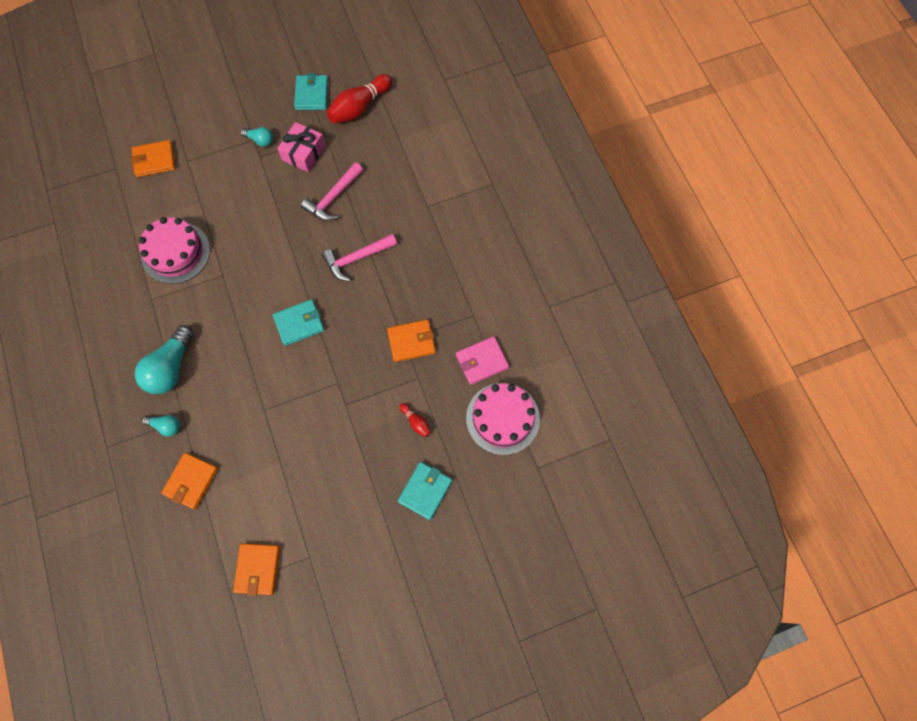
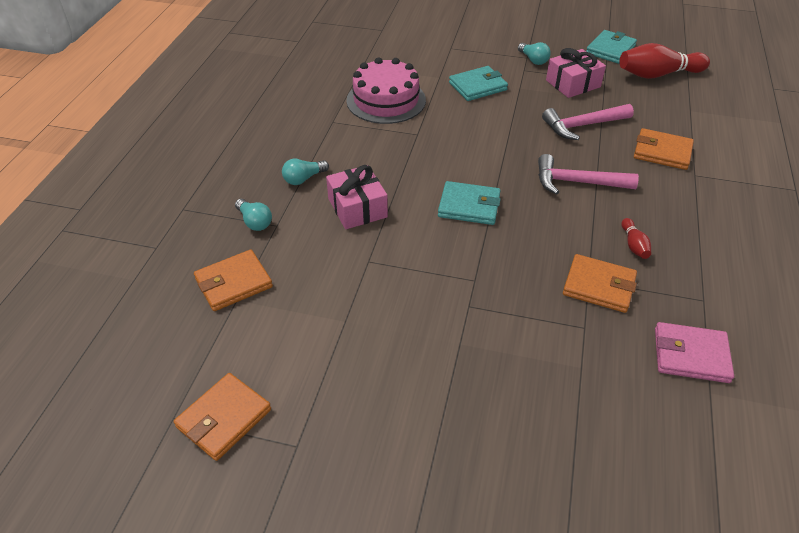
camera: 35 degrees right, 25 degrees down
(154, 160) = (421, 37): orange wallet -> orange wallet (662, 152)
(171, 368) = (303, 179): turquoise light bulb -> turquoise light bulb, size x0.52
(227, 370) = (357, 208): none -> pink gift
(416, 422) = (552, 374): red bowling pin -> red bowling pin (634, 245)
(425, 491) = (514, 464): turquoise wallet -> turquoise wallet (477, 86)
(502, 418) = (690, 440): pink cake -> none

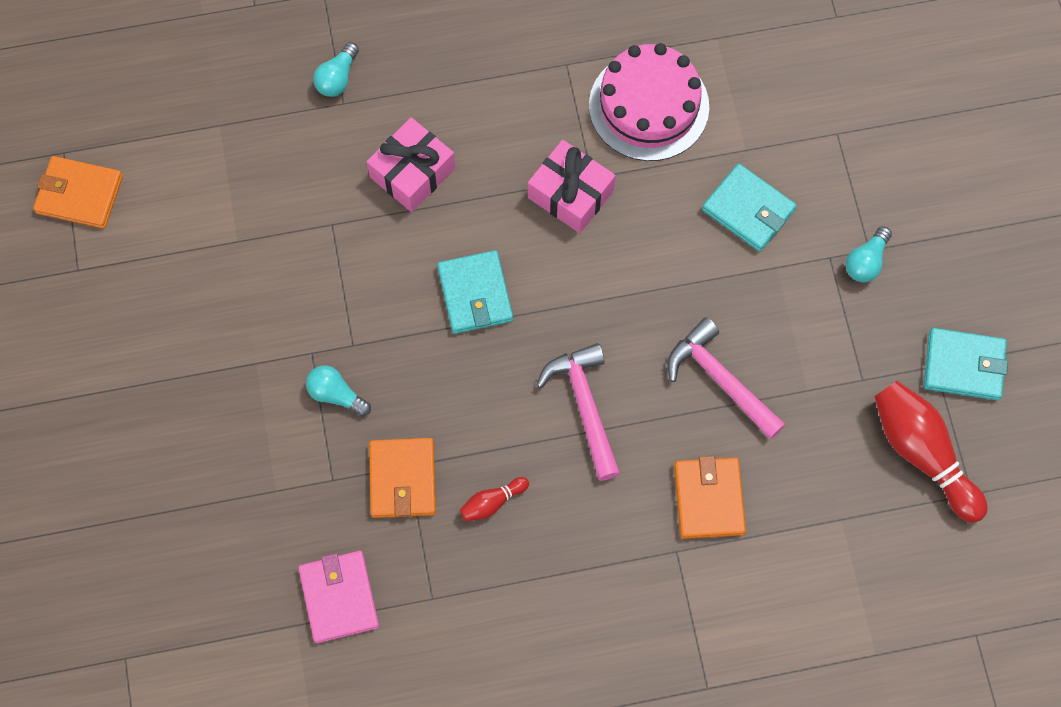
camera: 65 degrees right, 25 degrees up
(234, 283) = (239, 109): orange wallet -> none
(303, 179) = (435, 89): turquoise light bulb -> turquoise light bulb (336, 394)
(573, 83) = (827, 337): pink gift -> pink gift (570, 194)

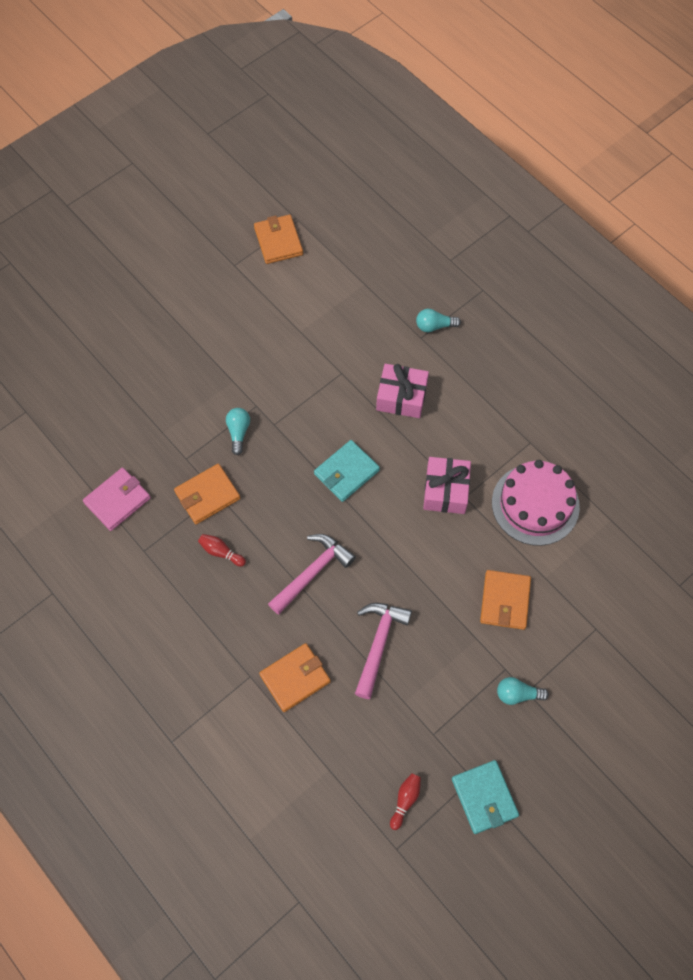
camera: 60 degrees right, 5 degrees down
(748, 209) = (505, 601): turquoise wallet -> orange wallet
(922, 453) = (405, 800): red bowling pin -> red bowling pin, size x0.47

